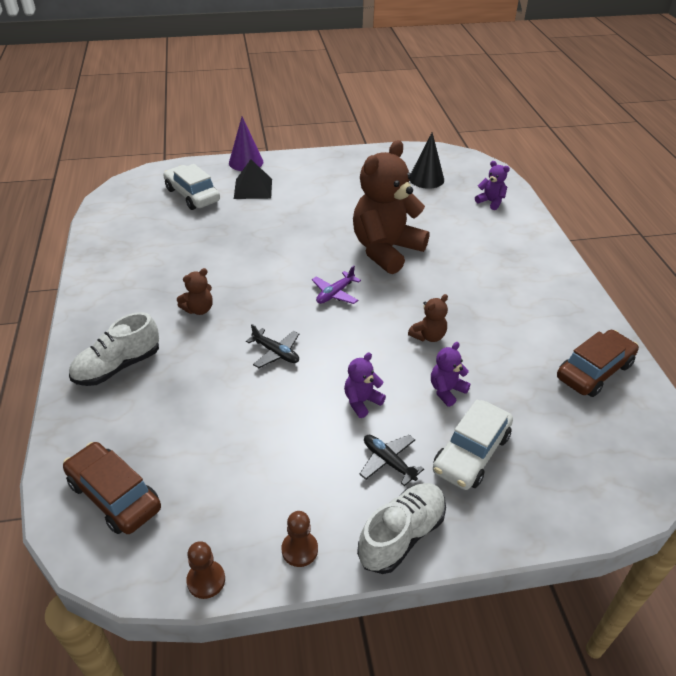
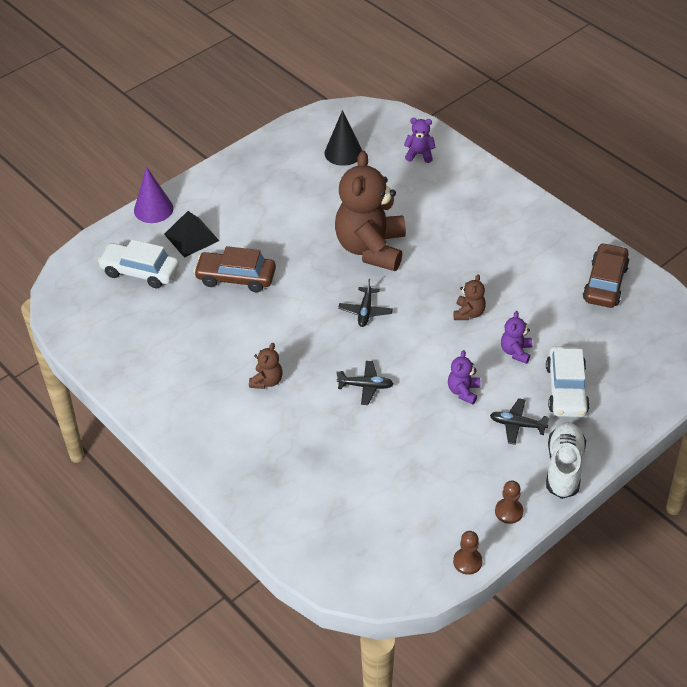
camera: 30 degrees left, 5 degrees up
(114, 495) = (353, 548): brown car -> brown car (236, 278)
(118, 366) = (252, 461): white shoe -> none
(335, 293) = (365, 311): purple plane -> black plane

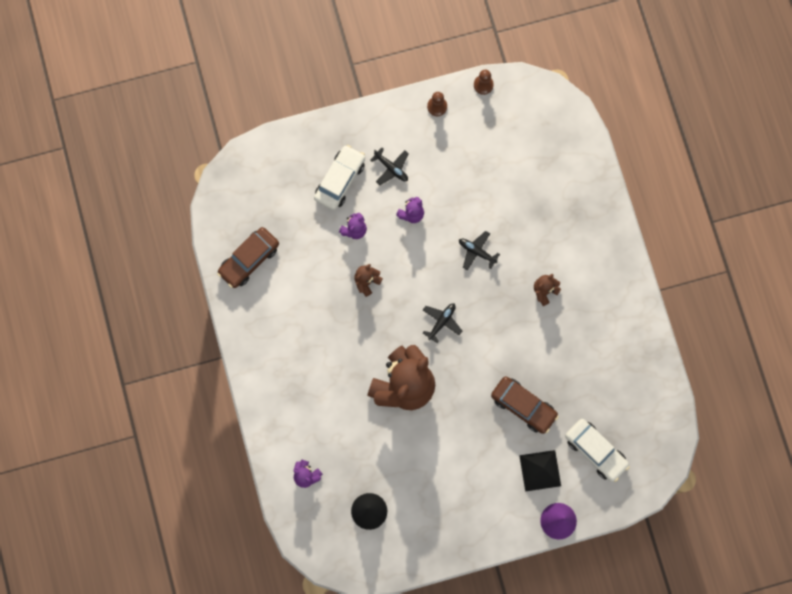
camera: 155 degrees left, 30 degrees up
(564, 468) = (381, 121): white shoe -> none

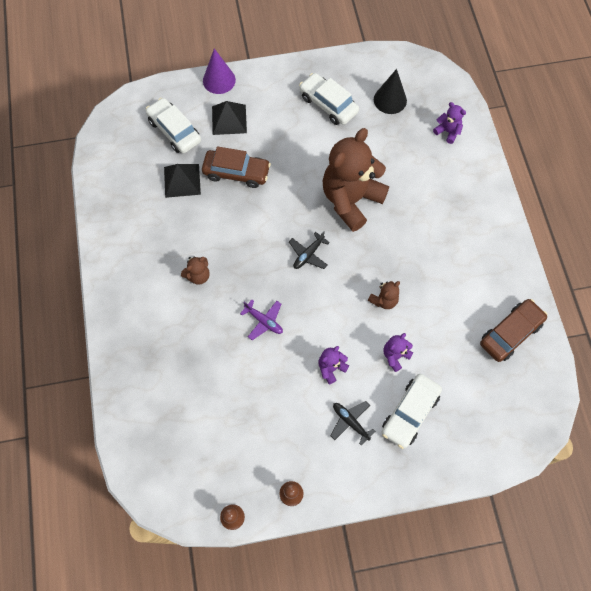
camera: 175 degrees left, 10 degrees down
(435, 499) = (328, 104): none -> white car
(477, 252) = (264, 321): black plane -> purple plane
(523, 406) = (236, 173): brown car -> brown car turned 150 degrees clockwise
(577, 392) = (182, 180): none -> black pyramid

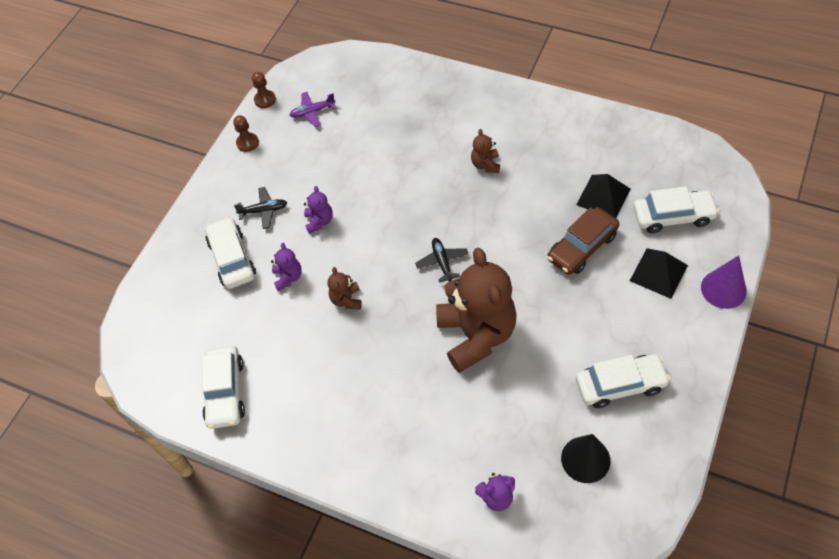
camera: 130 degrees right, 10 degrees down
(264, 321) = (402, 193): purple plane -> purple plane (312, 112)
(510, 333) = (225, 391): brown car -> white car

